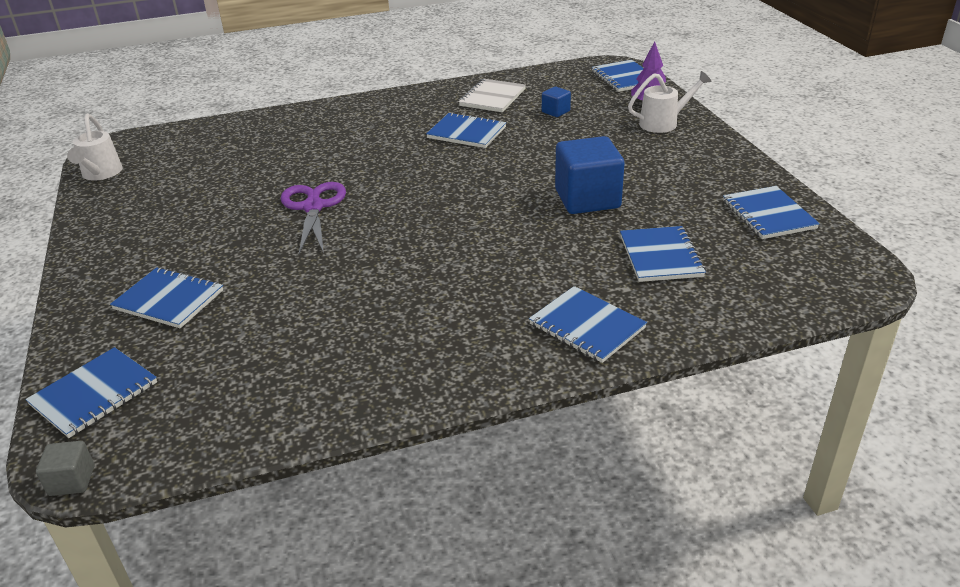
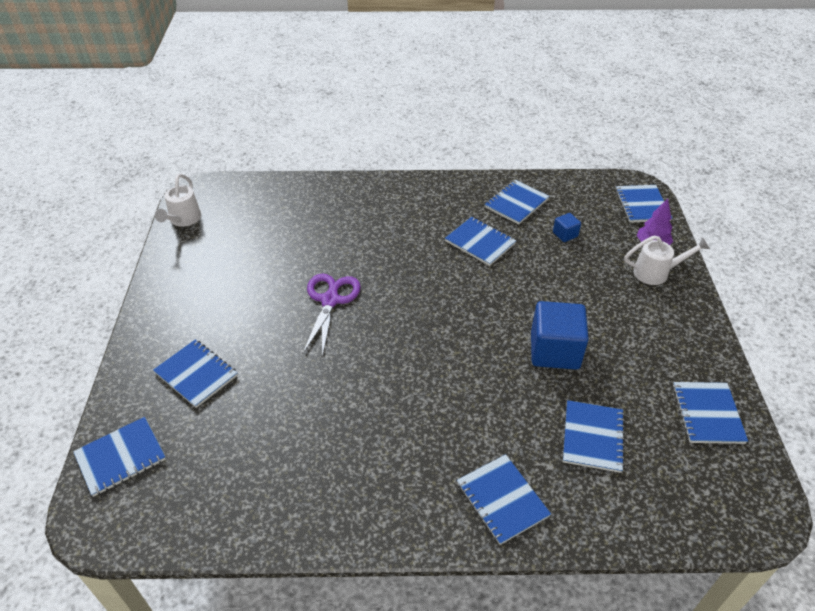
camera: 15 degrees right, 10 degrees up
(72, 481) = (85, 538): grey cube -> none
(492, 97) = (516, 203): white notebook -> blue notebook

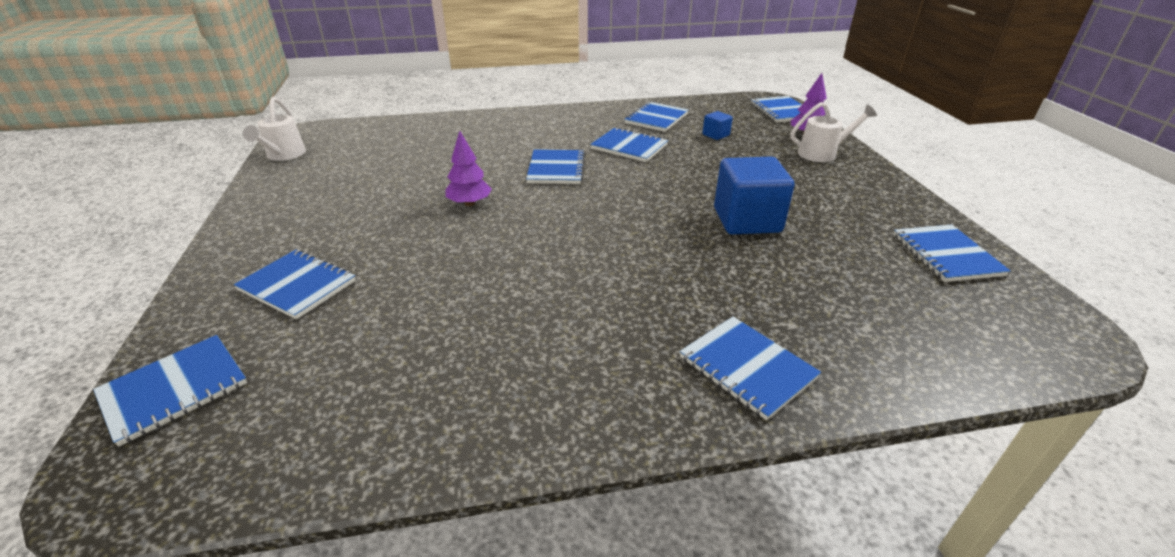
camera: 10 degrees left, 10 degrees down
(330, 300) = (469, 203): purple scissors -> purple tree
(593, 437) = (830, 290): blue notebook -> blue notebook (556, 169)

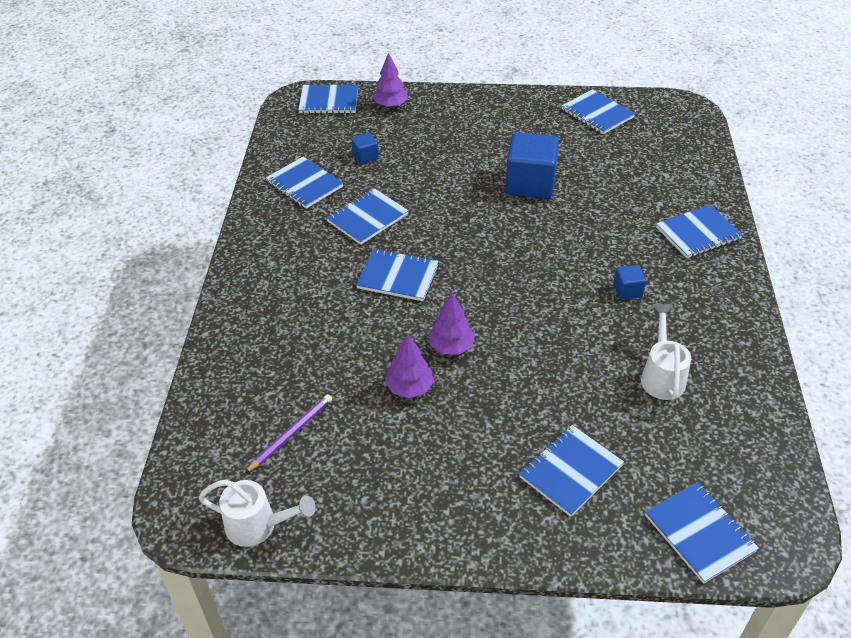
camera: 75 degrees left, 10 degrees up
(368, 153) = (291, 434): none -> purple pencil
(416, 191) = (410, 388): none -> purple tree
(589, 306) = (627, 290): none -> blue cube
(822, 153) = (430, 109): white watering can -> white watering can (662, 376)
(946, 255) = (597, 114): blue notebook -> blue notebook turned 45 degrees clockwise

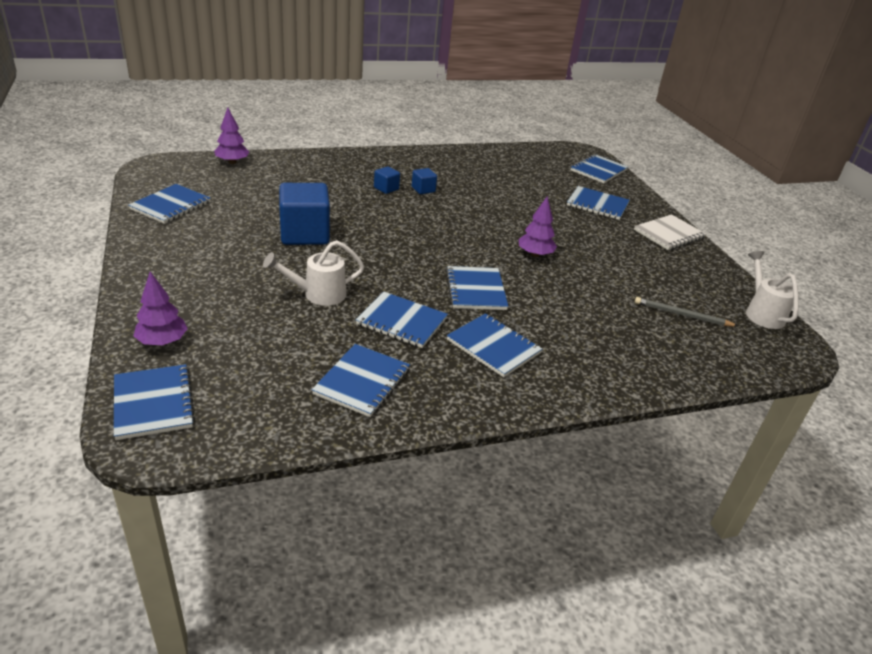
camera: 115 degrees left, 10 degrees down
(291, 434) = (682, 315): purple pencil -> grey pencil
(365, 156) = (287, 343): blue cube -> blue cube (386, 188)
(410, 388) = (589, 267): purple tree -> purple tree (232, 162)
(468, 525) = (669, 234): none -> white notebook
(662, 376) = (496, 178): white watering can -> white watering can (318, 294)
(698, 233) = (342, 165): blue notebook -> blue notebook (493, 346)

